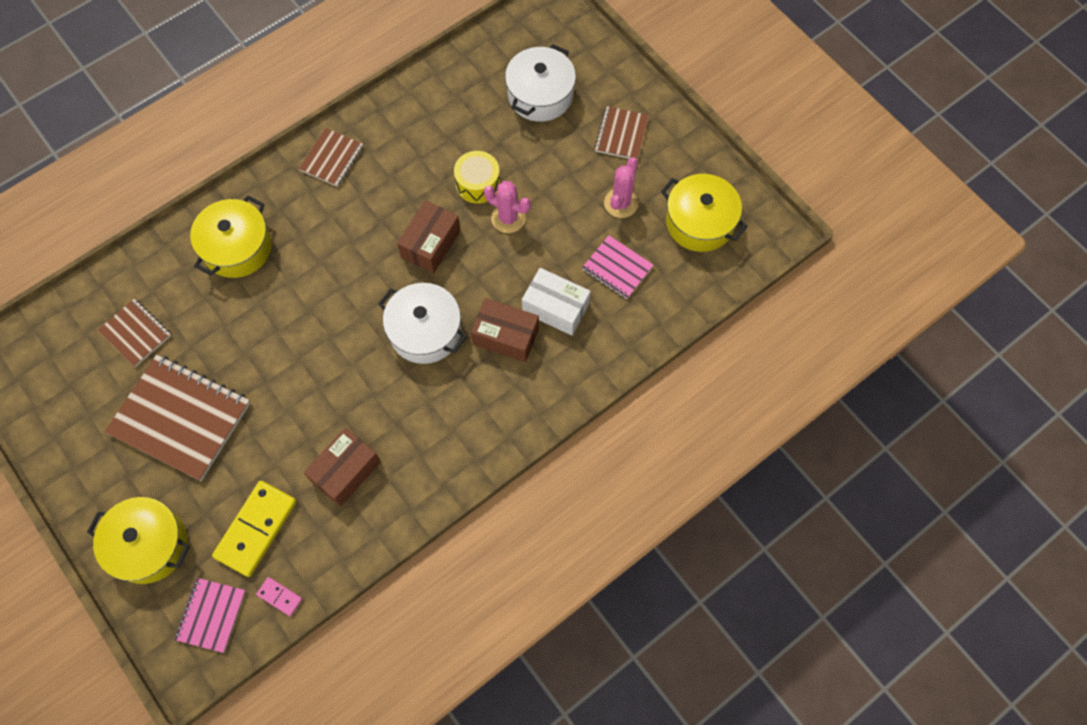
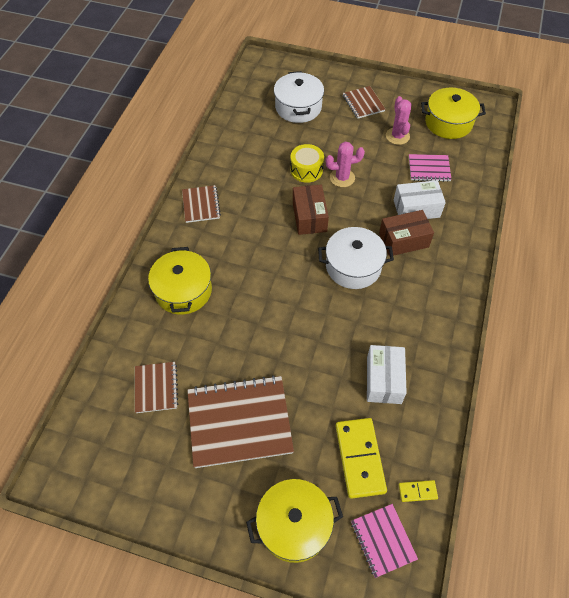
camera: 35 degrees left, 10 degrees down
(136, 333) = (156, 388): brown notebook -> brown notebook turned 75 degrees clockwise
(279, 597) = (417, 491): pink domino -> yellow domino
(346, 471) = (383, 380): brown box -> white box

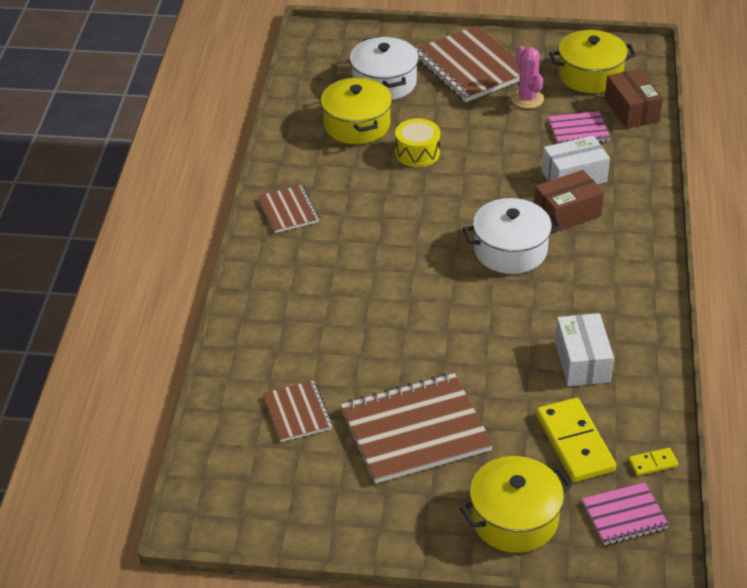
camera: 10 degrees left, 15 degrees down
(183, 290) = (297, 307): yellow pot -> yellow pot (356, 125)
(309, 217) = (437, 204): brown box -> brown box (631, 110)
(342, 178) = (467, 155): pink cactus -> none
(363, 103) = (471, 67): brown notebook -> brown notebook, size x1.89
(383, 540) = (624, 515): pink notebook -> pink notebook turned 75 degrees counterclockwise

